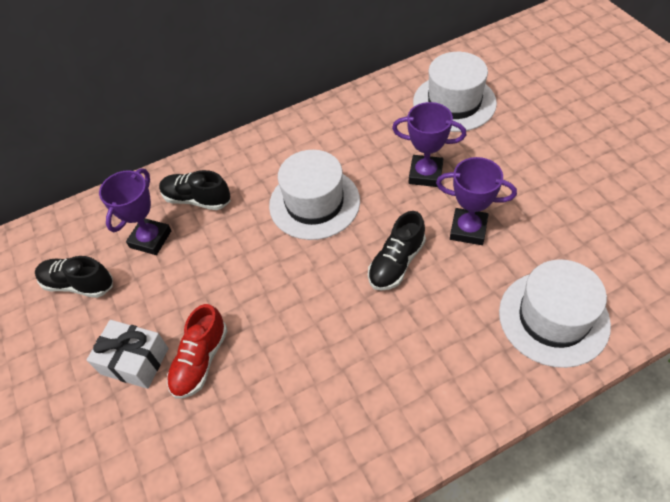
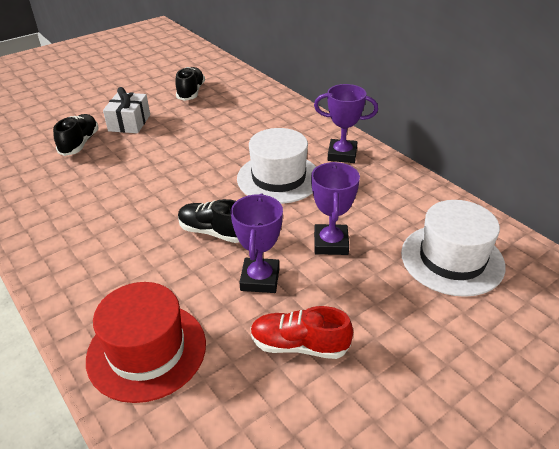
camera: 75 degrees right, 15 degrees down
(150, 239) = (231, 110): purple trophy -> purple trophy (342, 154)
(197, 199) = (272, 122): black shoe -> black shoe (80, 143)
(200, 360) = (126, 147): red shoe -> red shoe (299, 345)
(553, 318) = (147, 350): white hat -> red hat

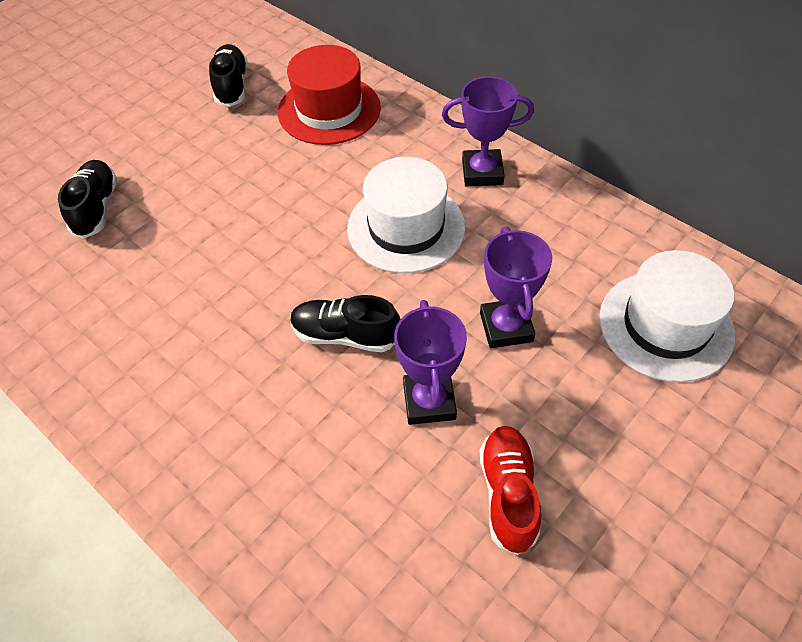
camera: 10 degrees left, 15 degrees up
(129, 123) = (158, 158): white gift -> none
(147, 350) = (315, 540): red hat -> red hat (329, 110)
(299, 345) = (508, 494): red shoe -> red shoe turned 90 degrees clockwise

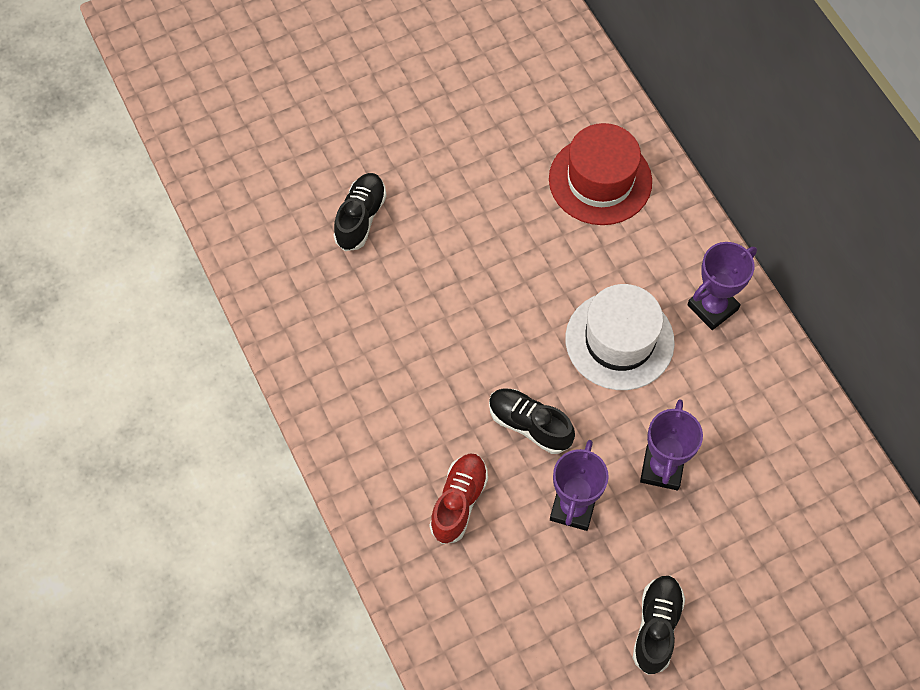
camera: 20 degrees right, 10 degrees up
(232, 86) = (518, 116): black shoe -> black shoe (656, 627)
(482, 172) = (712, 307): purple trophy -> purple trophy turned 60 degrees counterclockwise
(508, 494) = (600, 602): red shoe -> red shoe (459, 502)
(665, 325) = (794, 519): white hat -> none

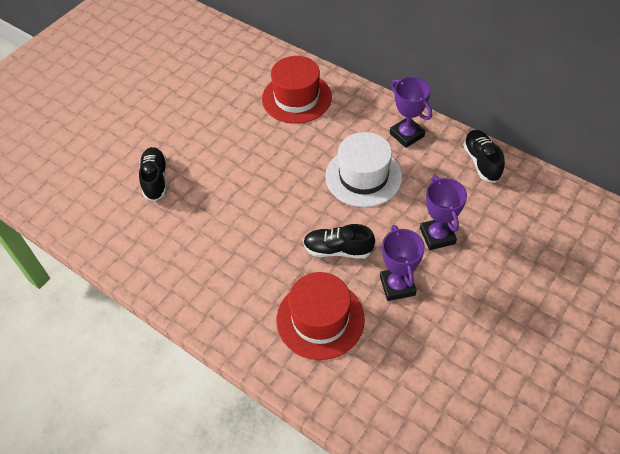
camera: 25 degrees left, 10 degrees down
(459, 502) = (320, 319): red shoe -> red hat
(656, 627) = (498, 333): black shoe -> black shoe (481, 162)
(712, 307) = (406, 135): purple trophy -> purple trophy turned 60 degrees counterclockwise

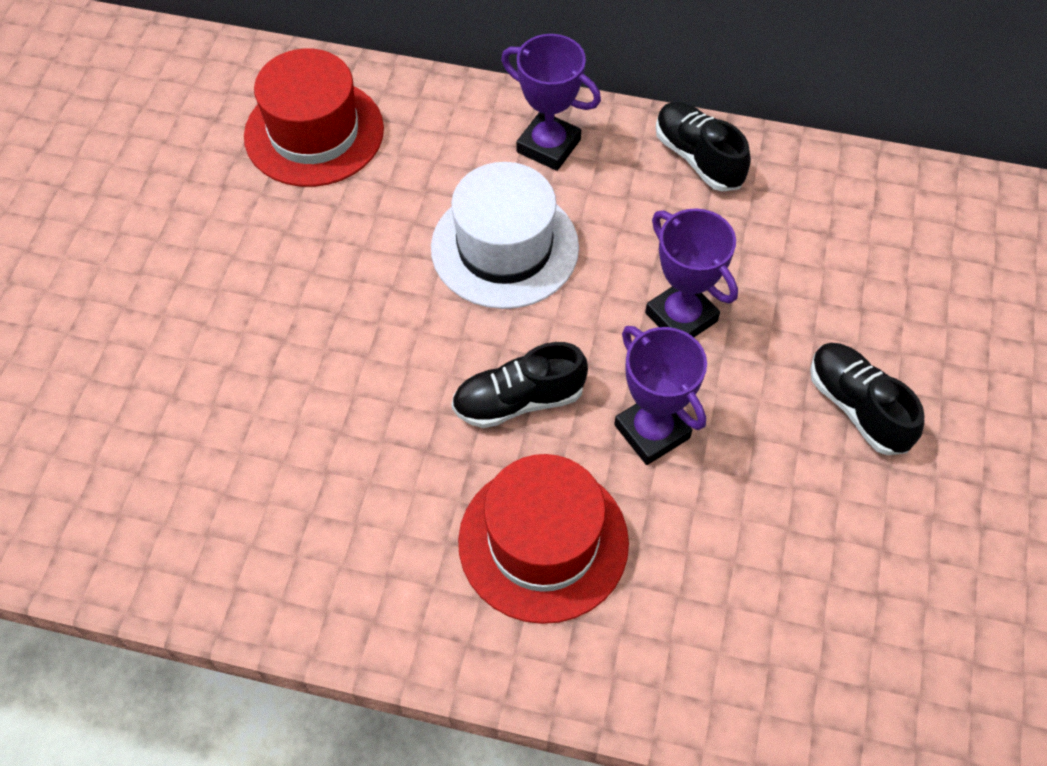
camera: 25 degrees left, 5 degrees up
(155, 179) = (103, 378): black shoe -> black shoe (857, 407)

